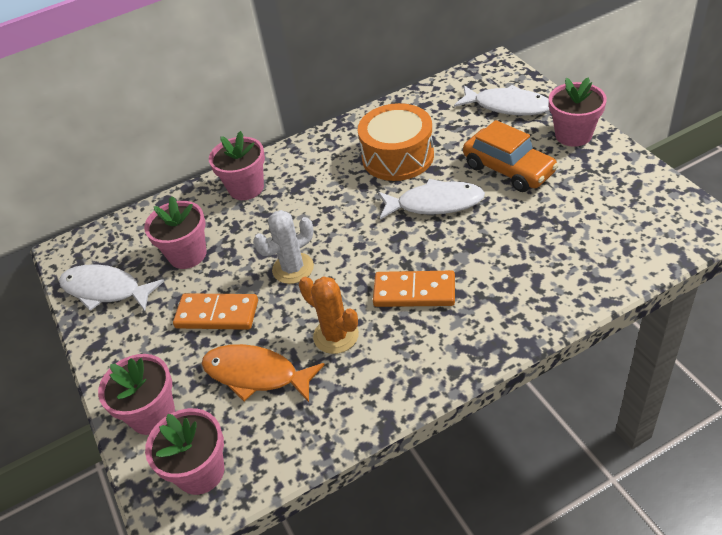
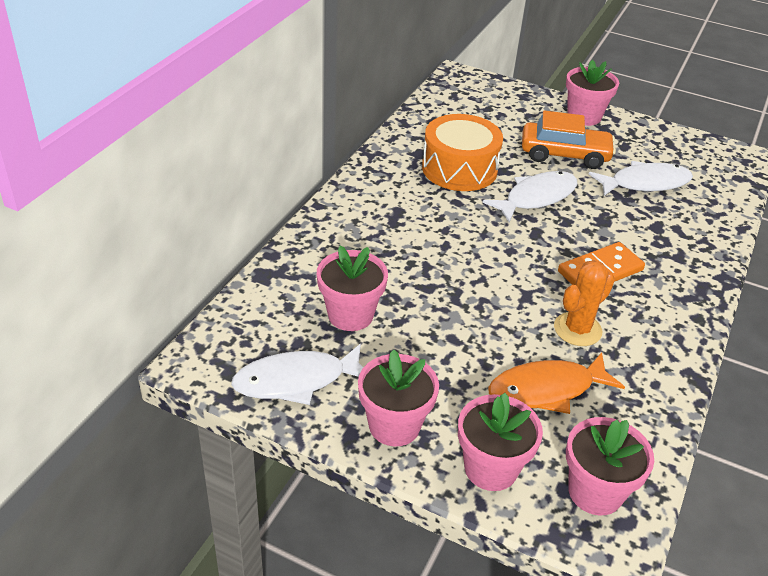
camera: 45 degrees left, 5 degrees down
(217, 314) = (447, 355): orange domino -> none
(246, 188) = (341, 236): pink flower pot -> pink flower pot (394, 425)
(293, 268) = (473, 290): white cactus -> none
(336, 335) = (577, 329): orange cactus -> orange cactus turned 45 degrees counterclockwise
(507, 106) = (507, 106): white fish -> white fish (645, 183)

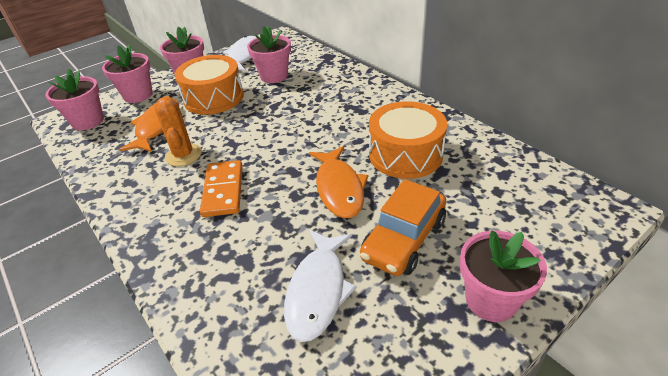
camera: 120 degrees right, 0 degrees up
(444, 359) = (214, 98): none -> orange drum
(536, 197) = (339, 188): white fish -> orange fish

